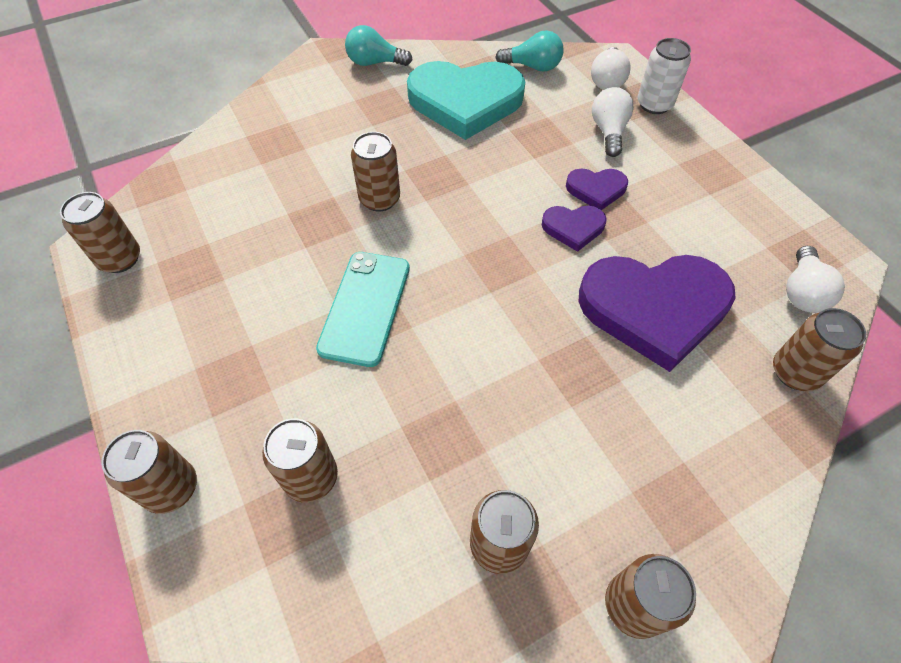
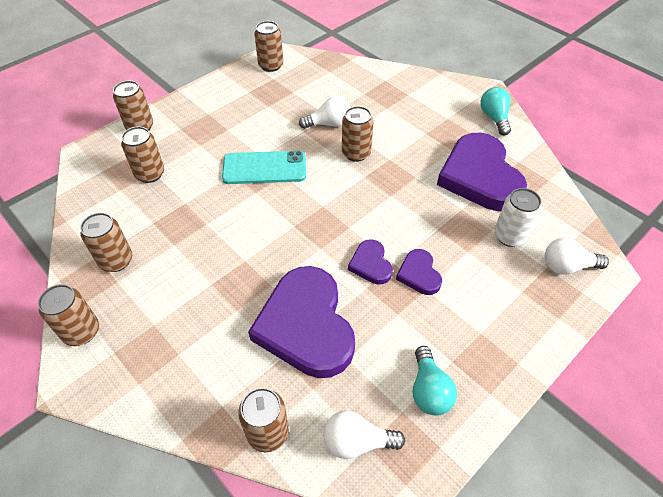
camera: 75 degrees right, 5 degrees down
(465, 102) = (480, 176): turquoise heart -> purple heart
(533, 67) = (552, 210): turquoise light bulb -> turquoise light bulb (429, 390)
(608, 132) = (495, 275): white light bulb -> white light bulb (329, 124)
(654, 104) = (554, 307): white can -> white can (509, 236)

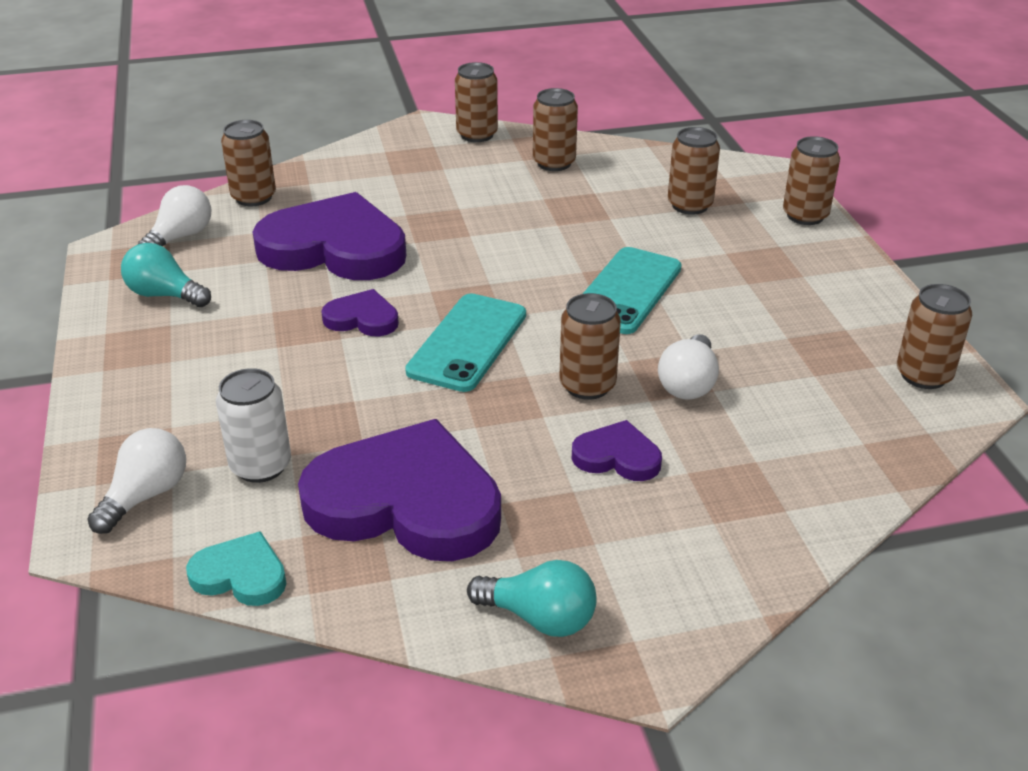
camera: 120 degrees right, 15 degrees down
(357, 208) = (467, 342): none -> turquoise phone
(419, 274) = (303, 350): purple heart -> purple heart (617, 456)
(565, 204) = (241, 575): none -> turquoise heart

